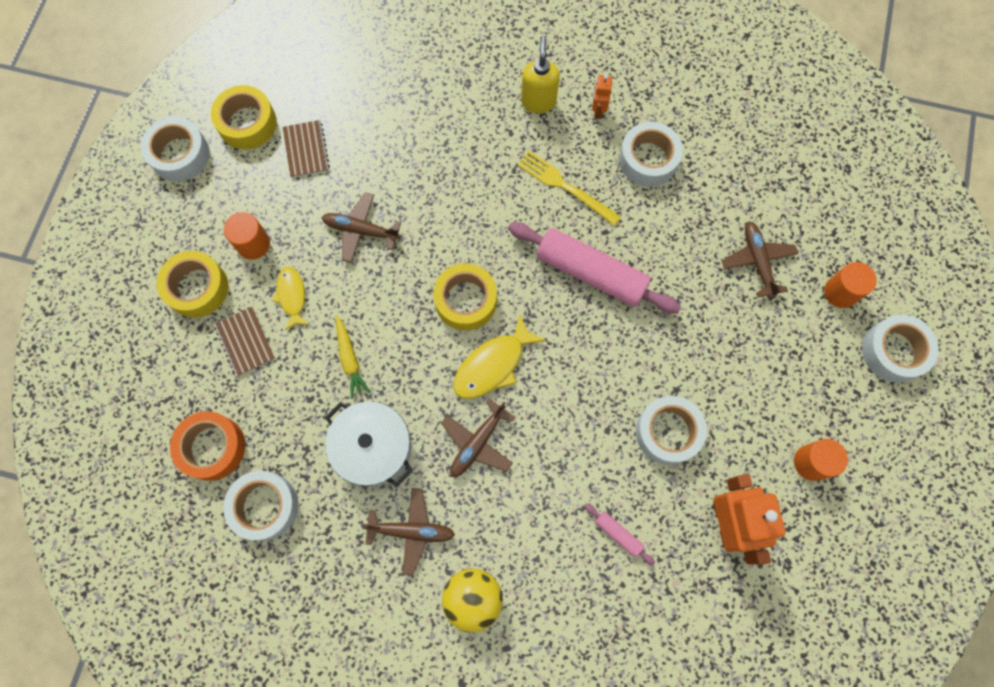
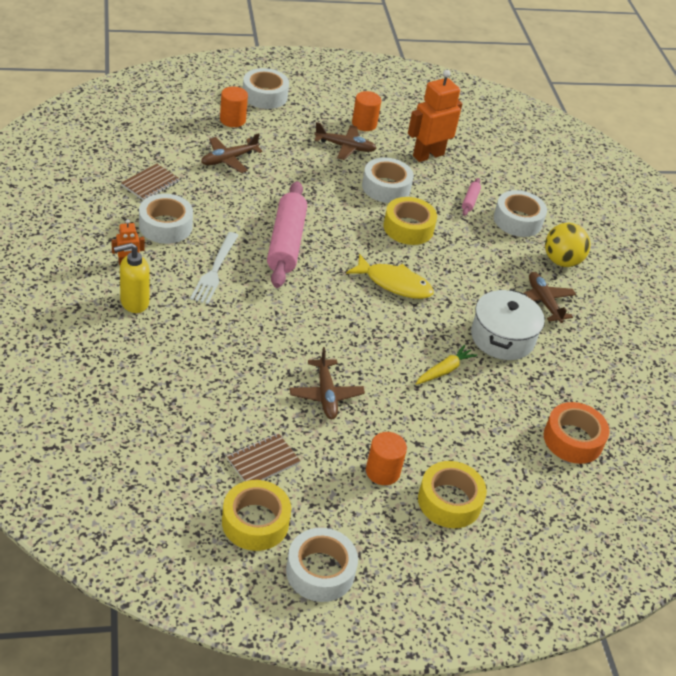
camera: 120 degrees left, 30 degrees down
(245, 342) = (475, 447): brown notebook -> brown notebook (150, 183)
(265, 506) = (589, 390): white tape -> white tape (517, 220)
(292, 296) = (414, 426): yellow fish -> none
(466, 300) = (351, 310): yellow tape -> yellow tape (408, 228)
(477, 443) = (458, 280): brown plane -> brown plane (345, 147)
(565, 186) = (215, 270): yellow fork -> white fork

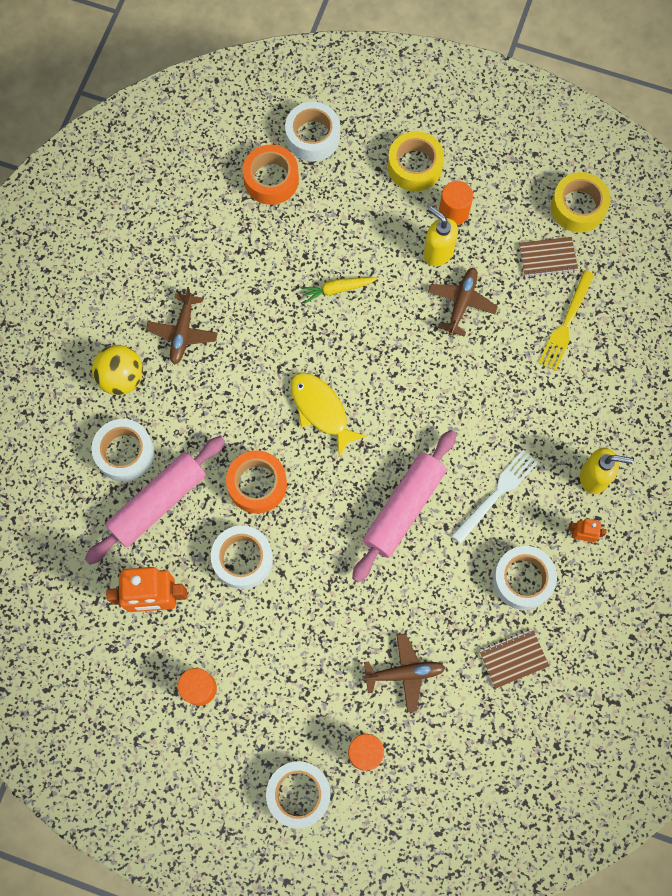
camera: 145 degrees left, 30 degrees up
(215, 409) = (566, 324): none -> yellow fork
(320, 571) = (547, 150): white tape -> white tape (313, 137)
(345, 147) = (250, 650): brown plane -> none
(375, 430) = (438, 252): none -> yellow soap dispenser
(408, 228) = (257, 484): yellow tape -> orange tape
(470, 201) = (158, 503): pink rolling pin -> pink rolling pin, size x2.34
(502, 337) = (256, 305): white pot -> none

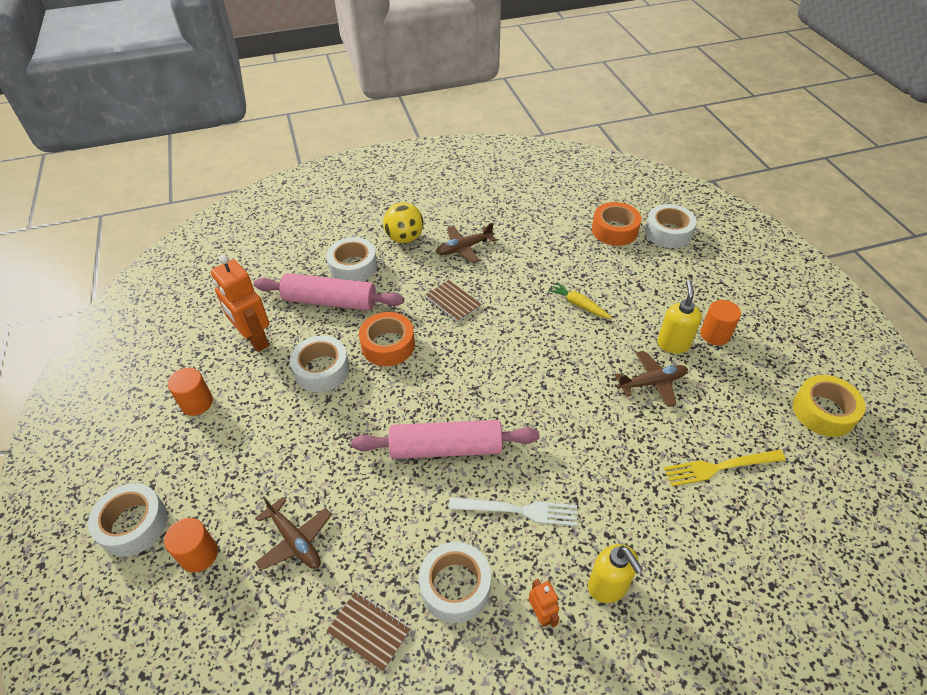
camera: 55 degrees right, 25 degrees down
(321, 410) = (479, 348): yellow fish -> none
(415, 166) = (718, 293): yellow tape -> none
(547, 258) = (756, 417): brown notebook -> brown notebook (452, 302)

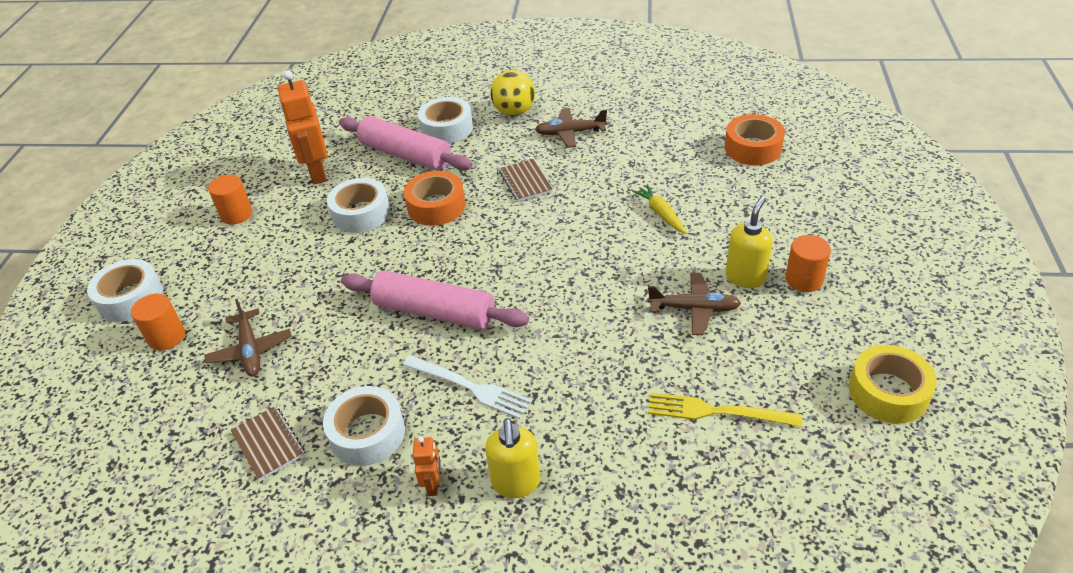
camera: 25 degrees right, 5 degrees down
(668, 232) = (818, 163): white tape -> none

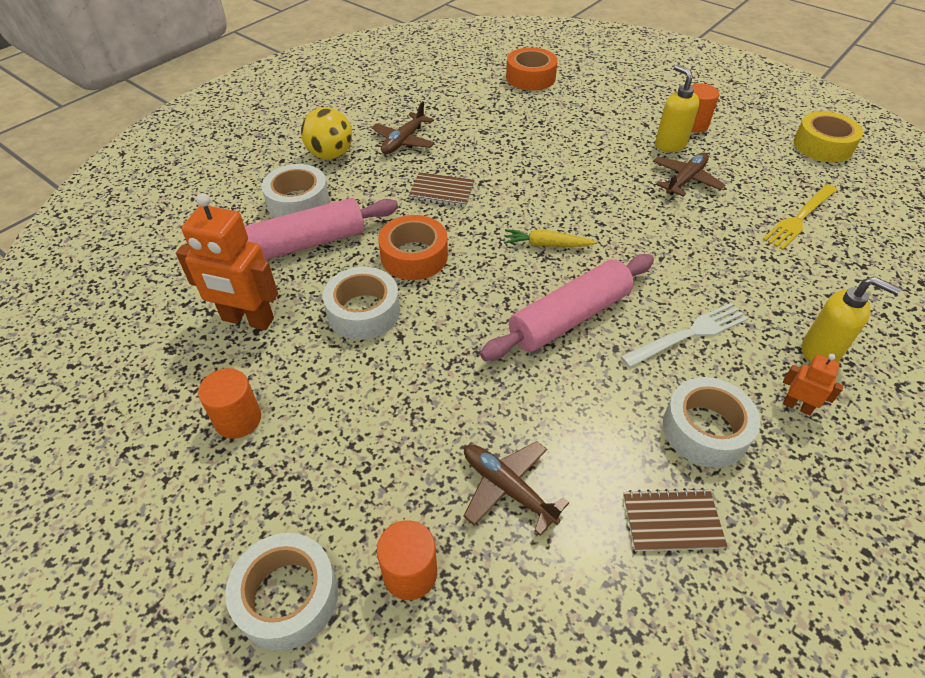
camera: 60 degrees left, 5 degrees up
(250, 350) = (507, 488): brown plane -> brown plane turned 150 degrees counterclockwise
(661, 214) = (562, 146): yellow carrot -> yellow carrot (546, 245)

